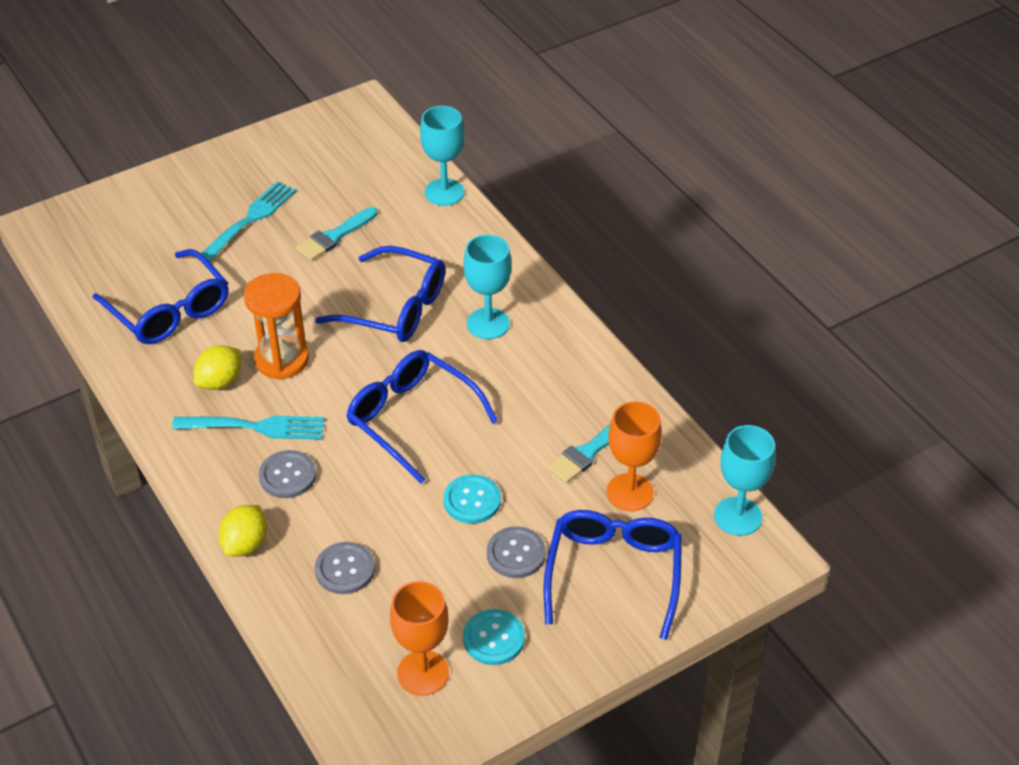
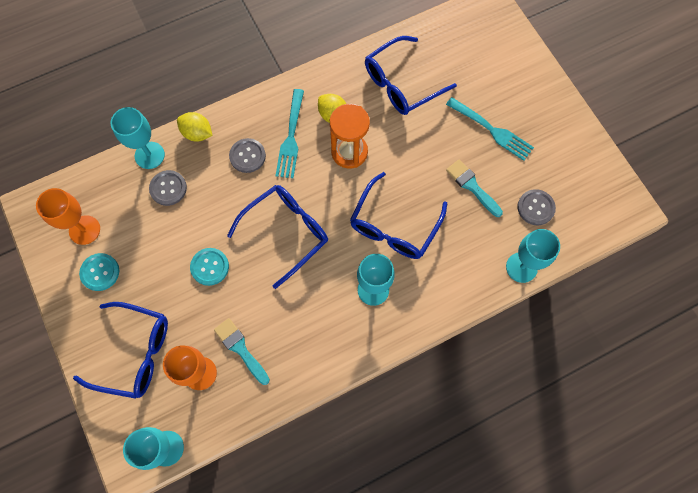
camera: 95 degrees right, 25 degrees up
(285, 603) = (149, 155): none -> turquoise goblet
(516, 554) = (161, 291): grey button -> grey button (535, 208)

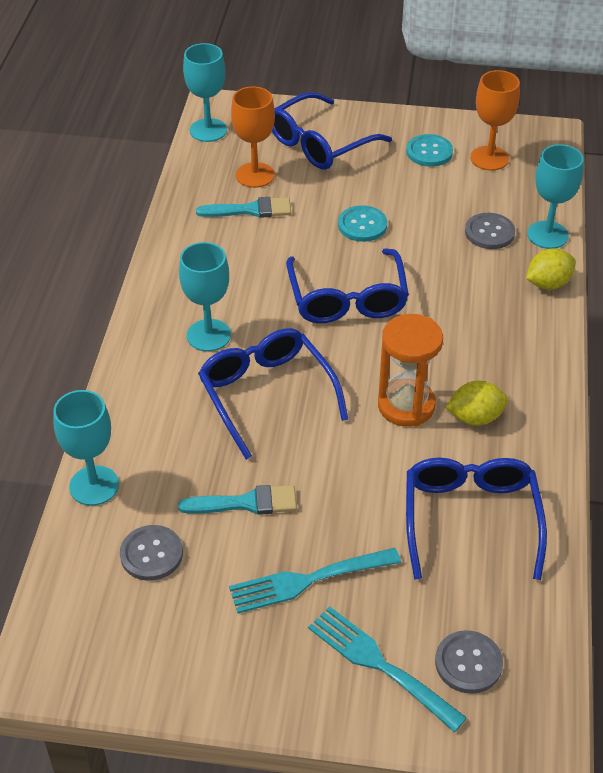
camera: 125 degrees right, 25 degrees down
(247, 156) = (479, 311): grey button -> grey button (468, 663)
(291, 137) = (474, 361): turquoise fork -> turquoise fork (380, 665)

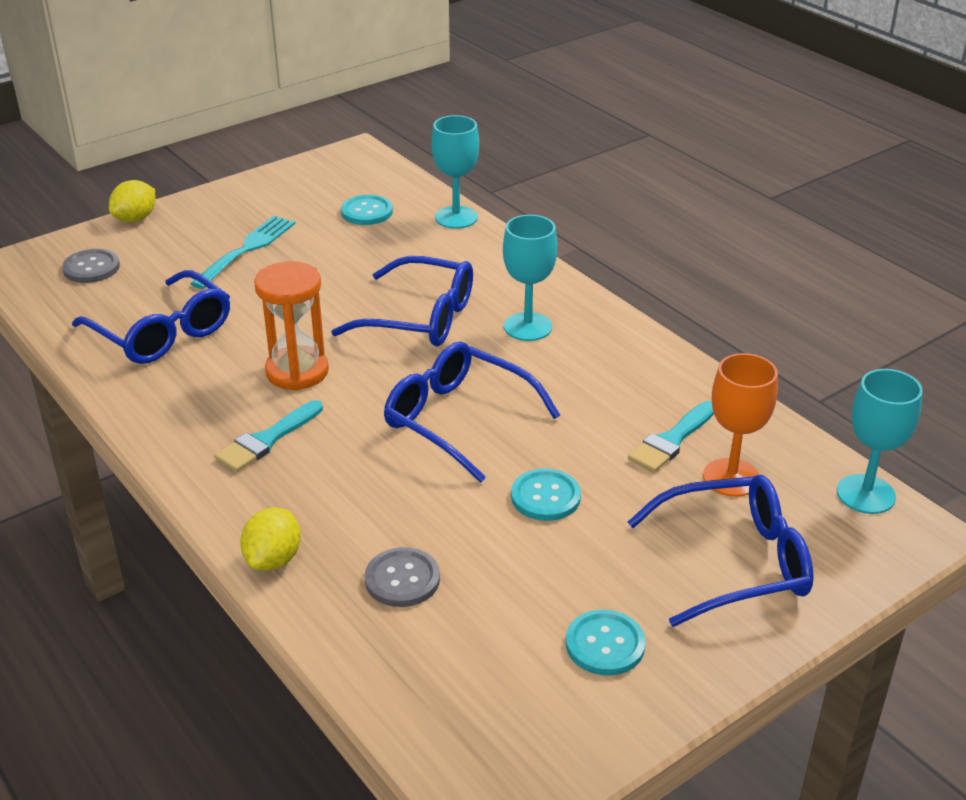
camera: 135 degrees right, 10 degrees down
(151, 554) = (367, 212): grey button -> turquoise button
(246, 503) = (342, 259): turquoise brush -> turquoise brush (267, 440)
(319, 144) = (736, 562): blue glasses -> blue glasses turned 75 degrees clockwise
(380, 665) = (152, 241): turquoise fork -> none
(475, 417) = (226, 396): yellow lemon -> yellow lemon (135, 219)
(489, 158) = (522, 691): orange goblet -> none
(547, 235) = (331, 622): turquoise goblet -> none

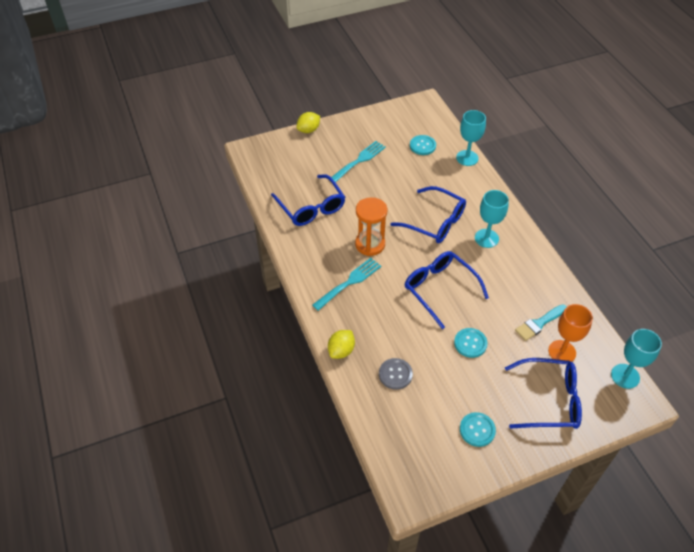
camera: 15 degrees right, 15 degrees up
(91, 268) = (284, 159): grey button -> none
(267, 440) = (349, 282): turquoise brush -> turquoise fork

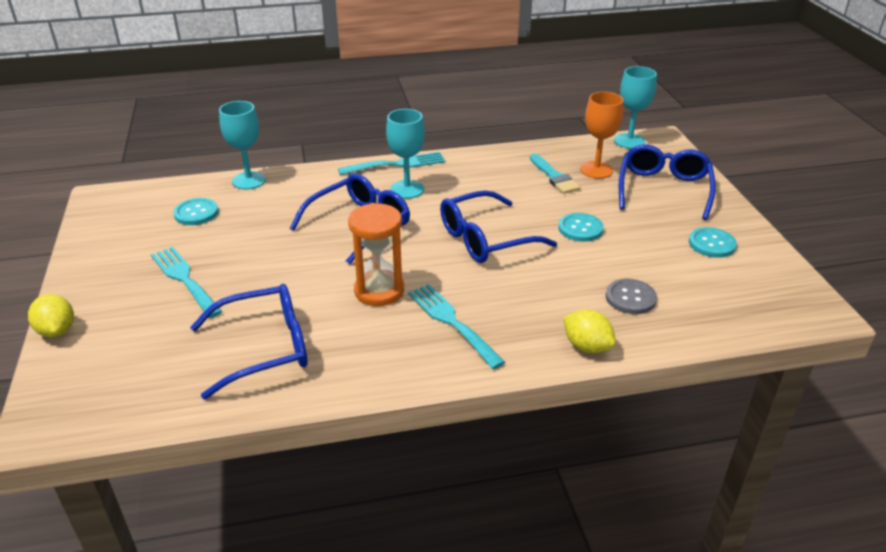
camera: 80 degrees left, 15 degrees down
(518, 227) = (396, 164): none -> turquoise fork

